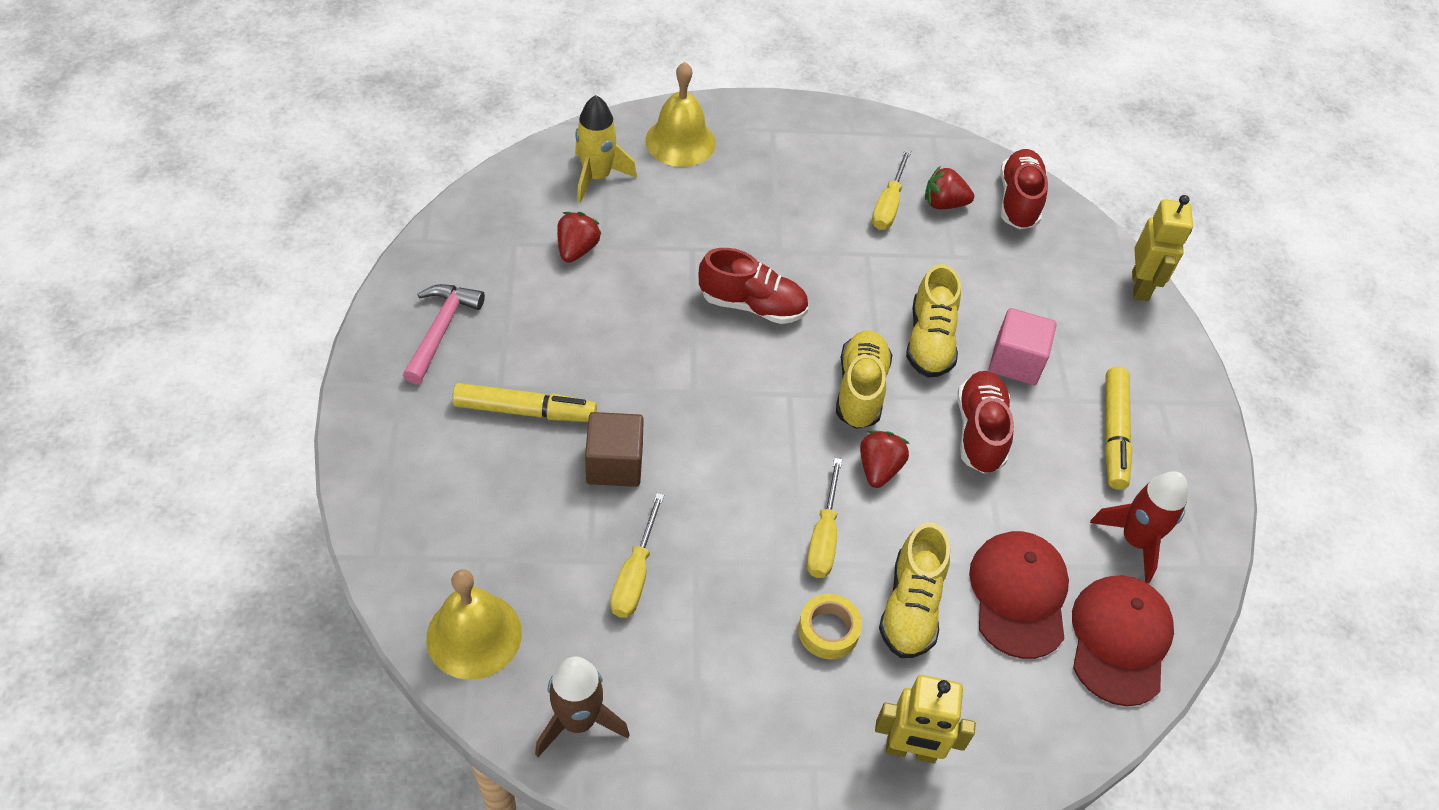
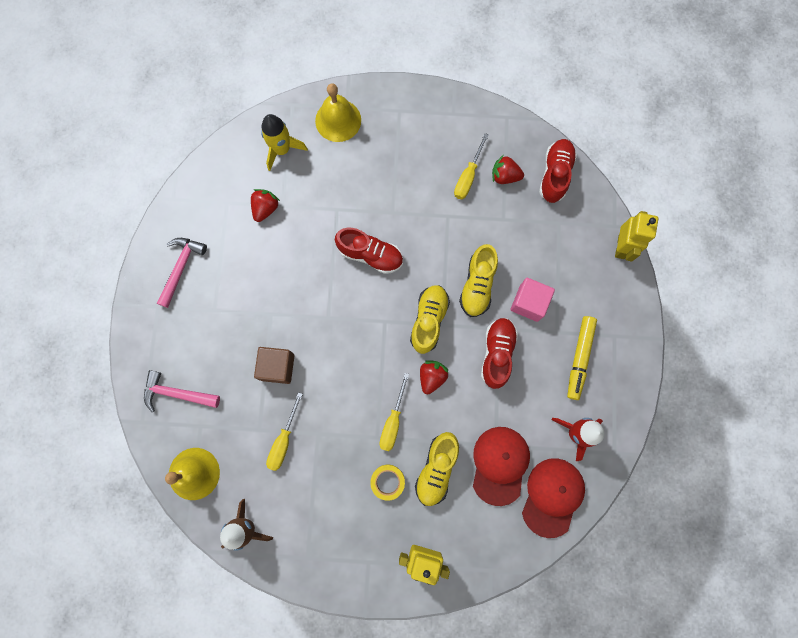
camera: 10 degrees right, 25 degrees up
(439, 509) = (177, 393): none -> pink hammer
(525, 411) = (228, 328): yellow marker -> none

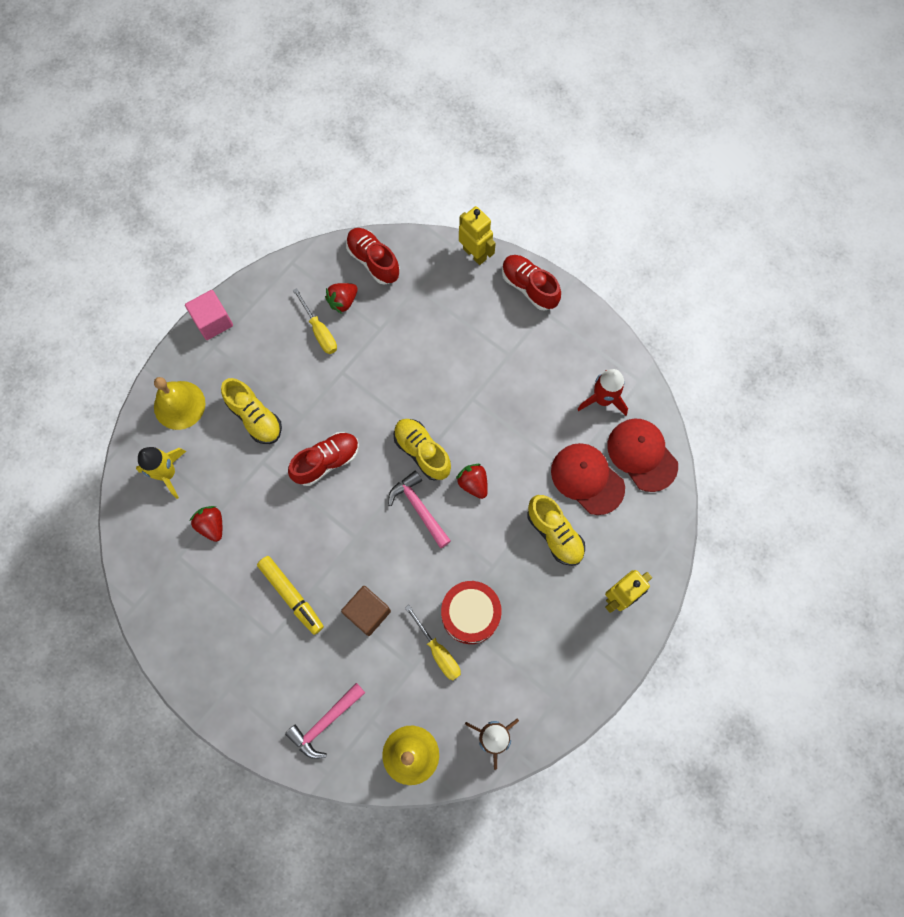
camera: 55 degrees left, 5 degrees down
(181, 268) = (208, 641): pink hammer -> pink hammer (419, 508)
(328, 446) = (470, 614): none -> red drum
(387, 481) = (537, 583): yellow tape -> none
(393, 421) = (488, 543): yellow screwdriver -> none
(477, 285) = (421, 390): yellow shoe -> yellow shoe (255, 417)
(497, 353) = (492, 415): red shoe -> red shoe (529, 287)
(529, 303) = (467, 359): pink cube -> pink cube (213, 321)
(579, 358) = (543, 353): yellow marker -> yellow marker (291, 596)

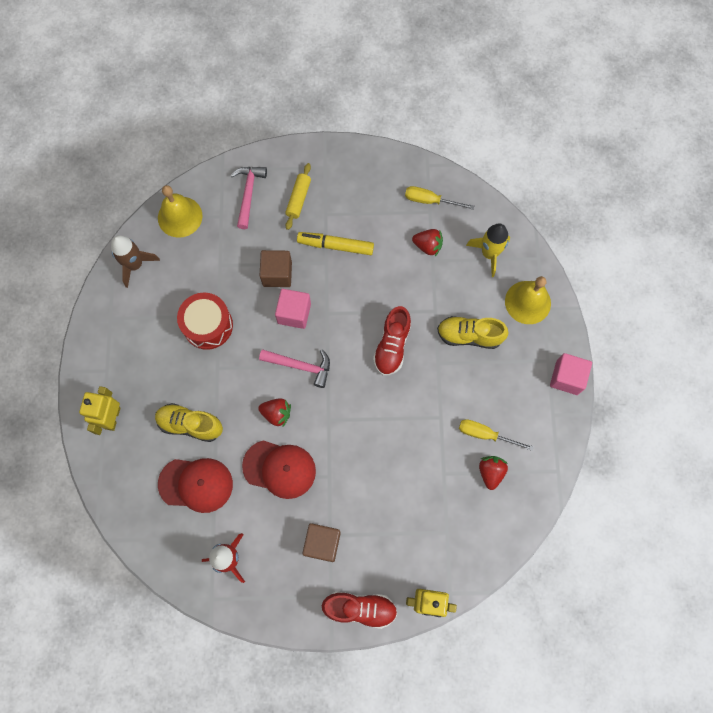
camera: 140 degrees right, 0 degrees up
(283, 675) = (298, 199): none -> yellow rolling pin
(373, 261) = (499, 525): red shoe -> none
(384, 561) = (294, 313): none -> pink cube
(422, 452) = (331, 406): yellow shoe -> none
(438, 651) = (211, 287): yellow screwdriver -> yellow screwdriver (430, 201)
(520, 353) = (322, 543): none -> brown cube
(642, 455) = (167, 537): red cap -> red cap (279, 469)

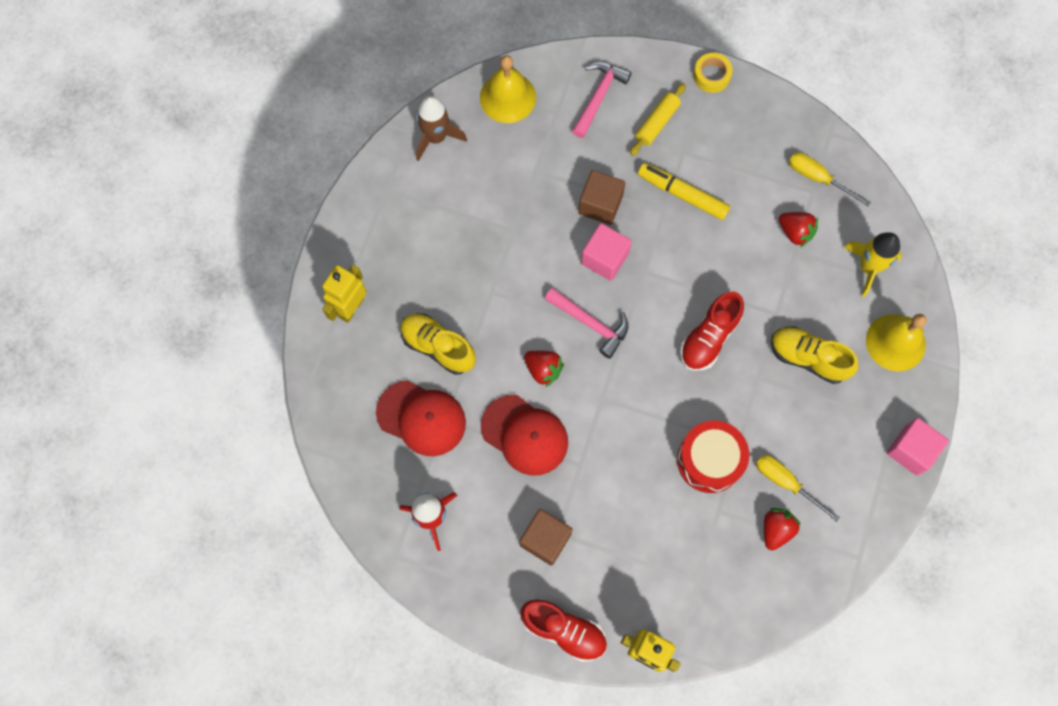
camera: 20 degrees right, 0 degrees up
(208, 325) = (497, 238): red drum -> red drum (709, 460)
(327, 151) = (711, 76): none -> yellow tape

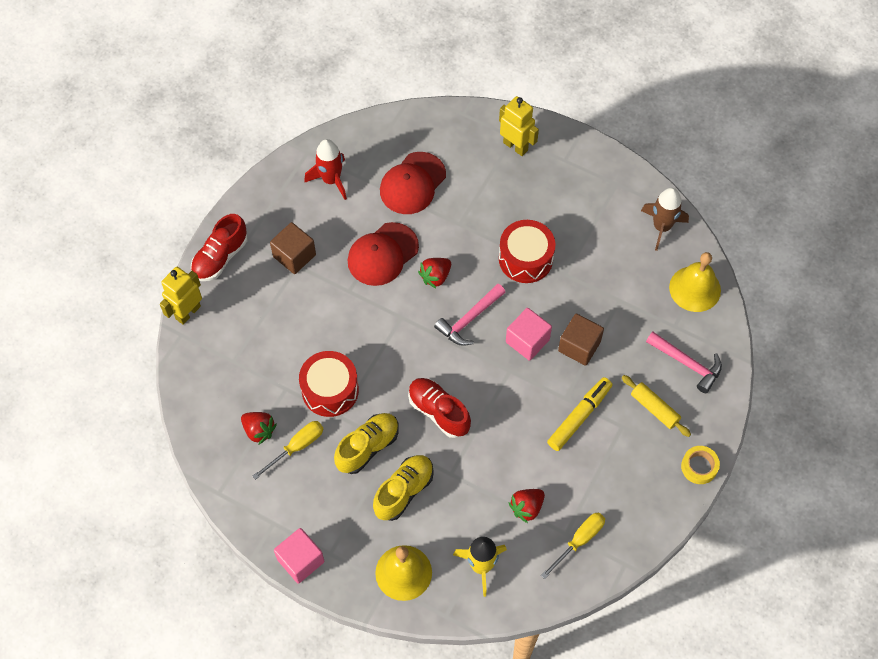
camera: 100 degrees right, 10 degrees down
(438, 347) = (470, 203): yellow shoe -> yellow shoe (367, 447)
(502, 274) = (525, 259): none -> red drum

